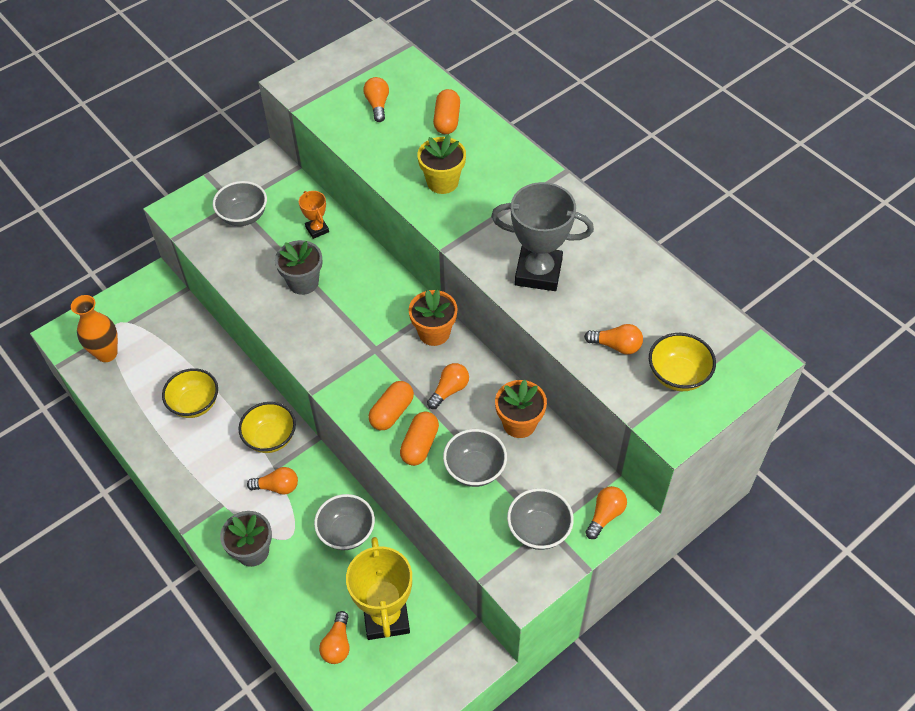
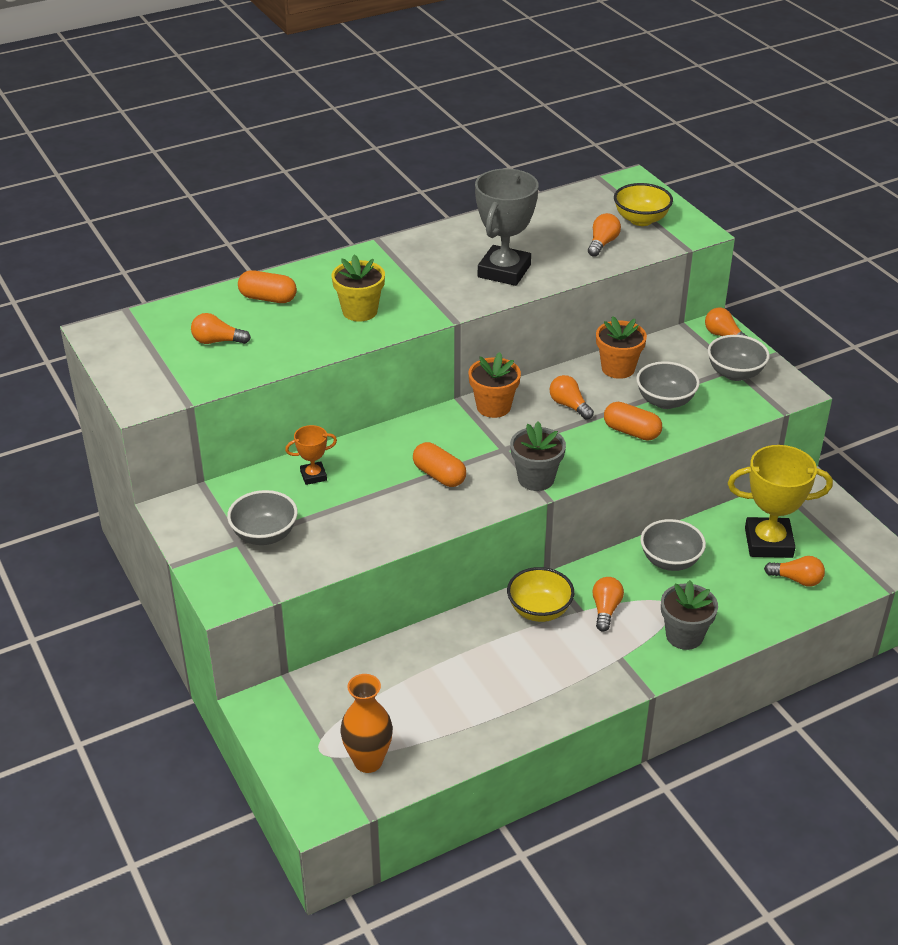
camera: 80 degrees left, 15 degrees down
(195, 404) = (474, 675): yellow bowl -> none
(303, 282) = (391, 493): grey flower pot -> grey flower pot (536, 479)
(392, 412) = (588, 446): orange capsule -> orange capsule (439, 475)

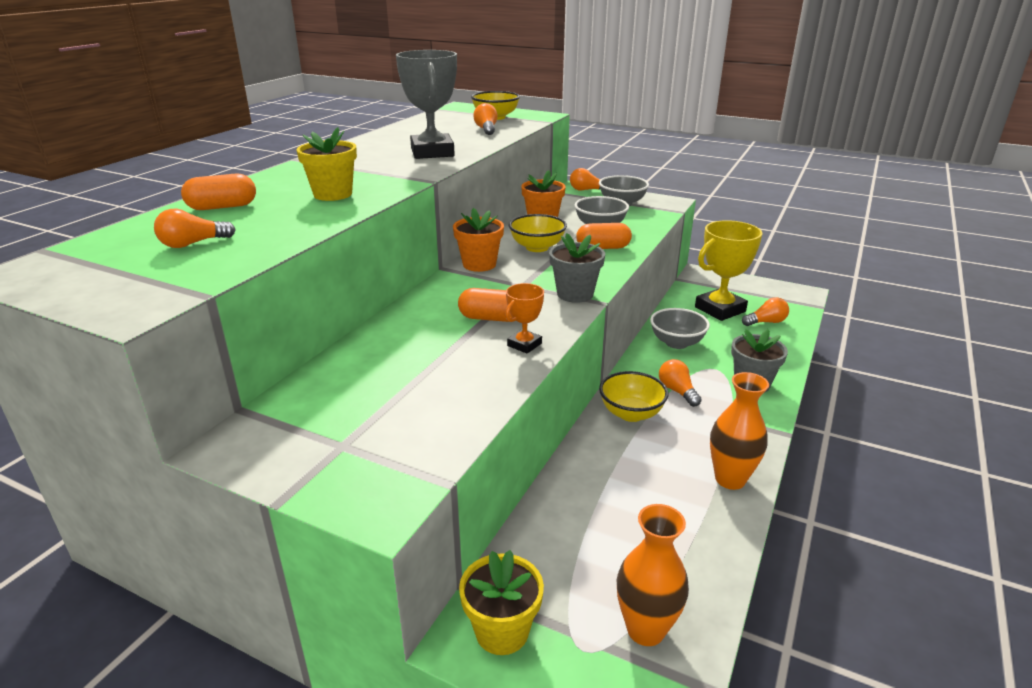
camera: 35 degrees left, 10 degrees down
(264, 535) = (367, 427): grey bowl -> none
(283, 714) = (502, 631): none -> yellow flower pot
(313, 476) = (368, 359): orange trophy -> orange trophy (524, 344)
(549, 703) = (730, 479): none -> orange vase
(569, 405) = (537, 247): orange light bulb -> yellow bowl

